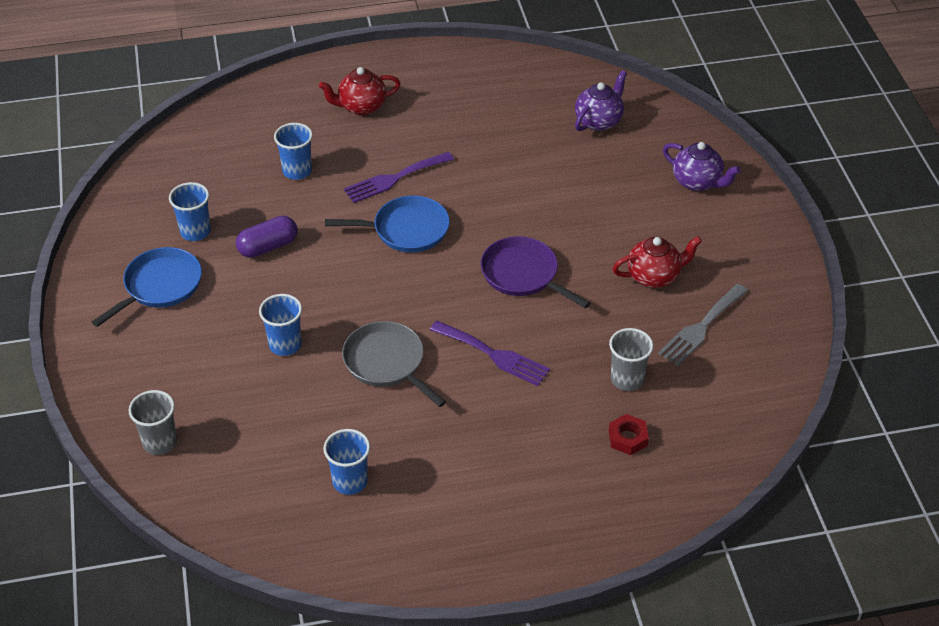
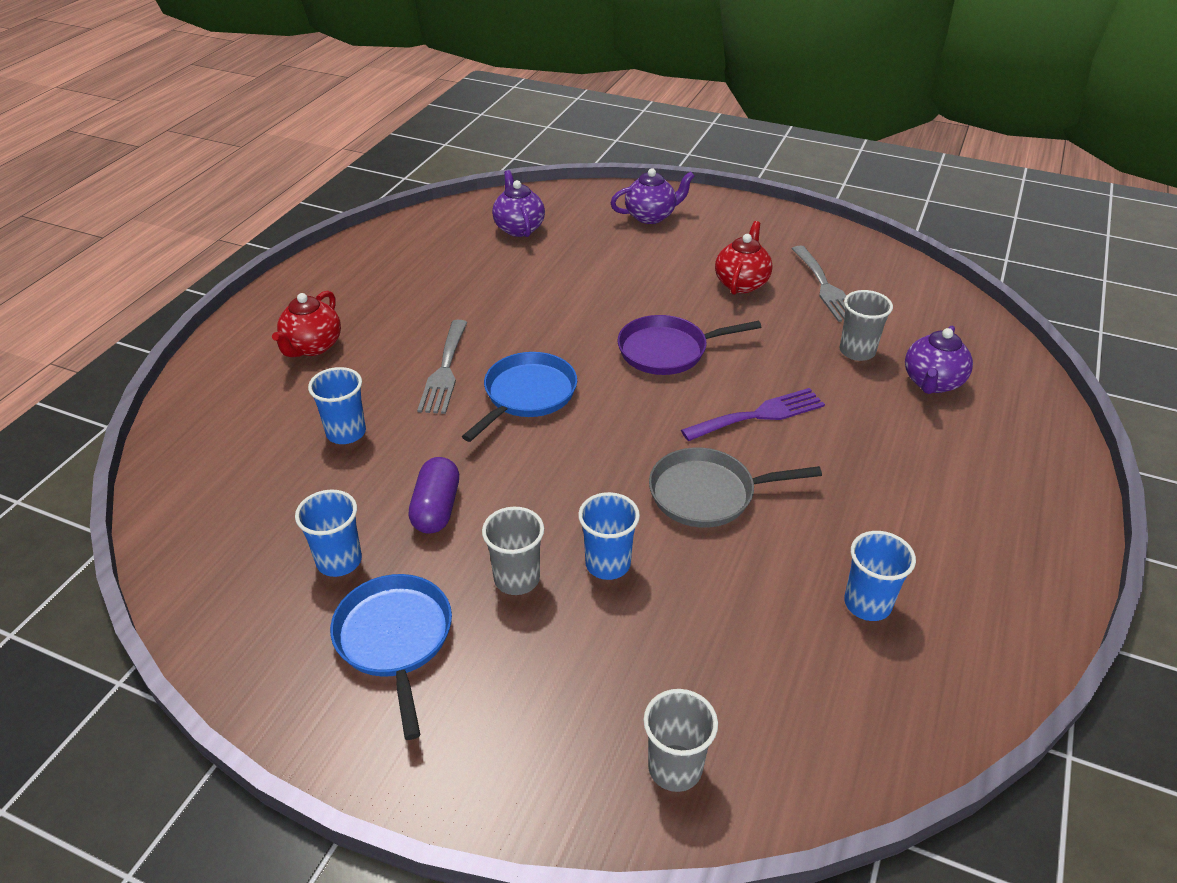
camera: 55 degrees left, 5 degrees down
(241, 311) = (517, 579): none -> grey cup
(394, 179) = (445, 371): purple fork -> grey fork
(627, 438) = (932, 382): red nut -> purple teapot

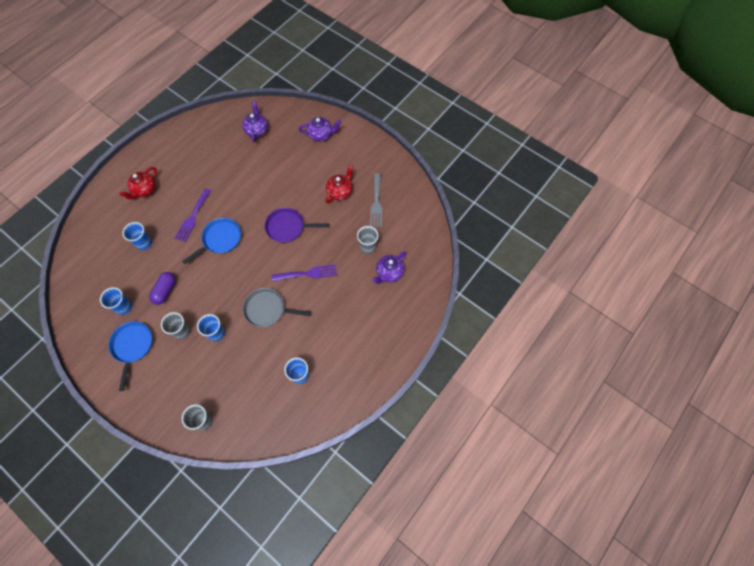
camera: 15 degrees right, 25 degrees up
(445, 371) = (193, 217): grey fork -> purple fork

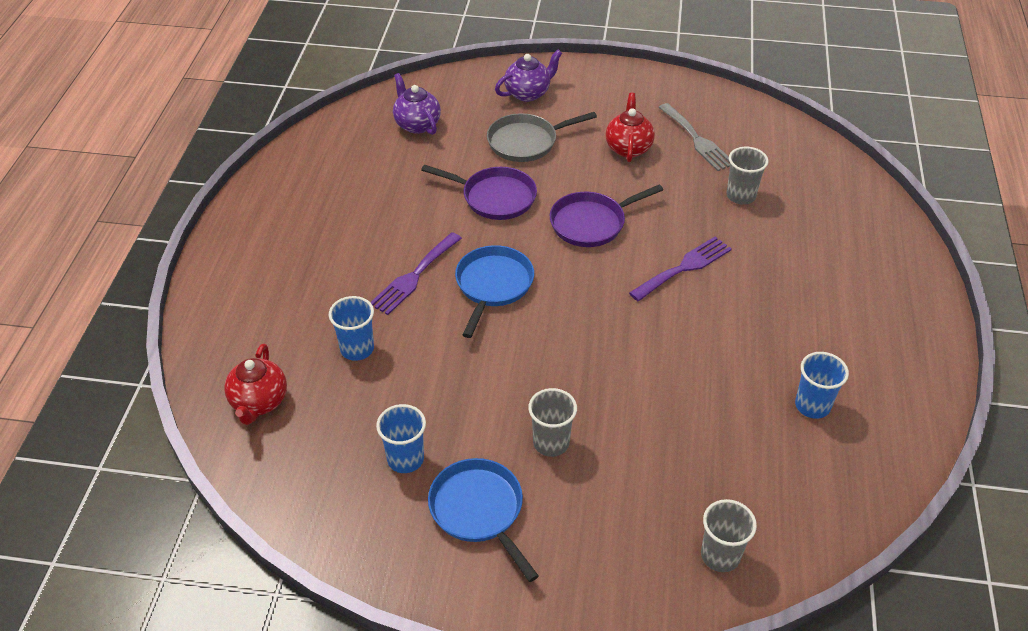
camera: 30 degrees left, 20 degrees down
(145, 190) = (287, 275): red teapot -> red teapot (259, 402)
(165, 291) = (463, 399): purple capsule -> none
(193, 217) = (414, 276): purple fork -> purple fork turned 45 degrees clockwise
(216, 333) = (615, 416): blue cup -> none
(258, 191) = (495, 197): none -> purple pan
(267, 309) = (668, 343): grey pan -> grey pan (526, 142)
(389, 273) = (805, 213): purple teapot -> none

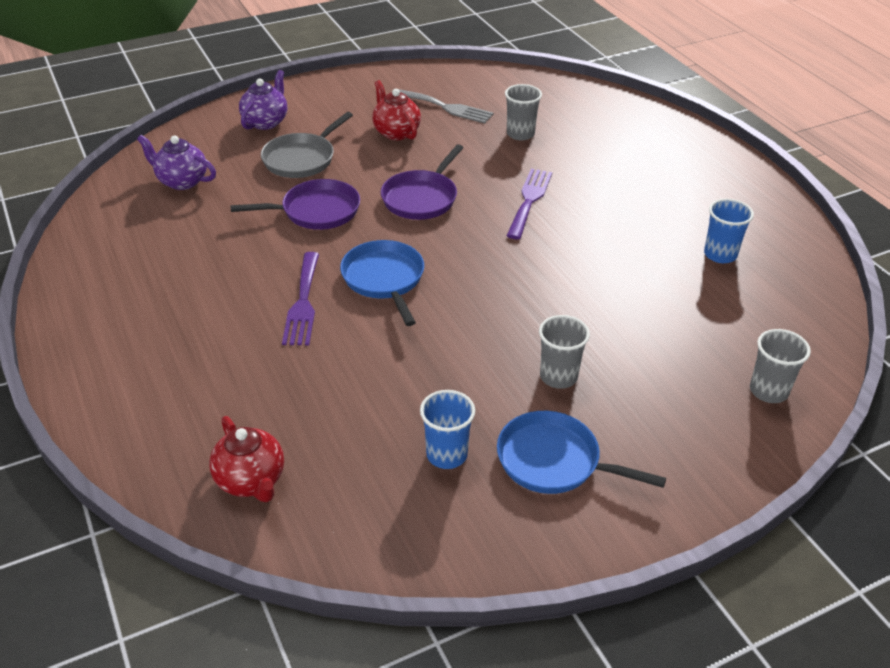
camera: 35 degrees left, 5 degrees down
(357, 349) = (307, 387): blue cup -> none

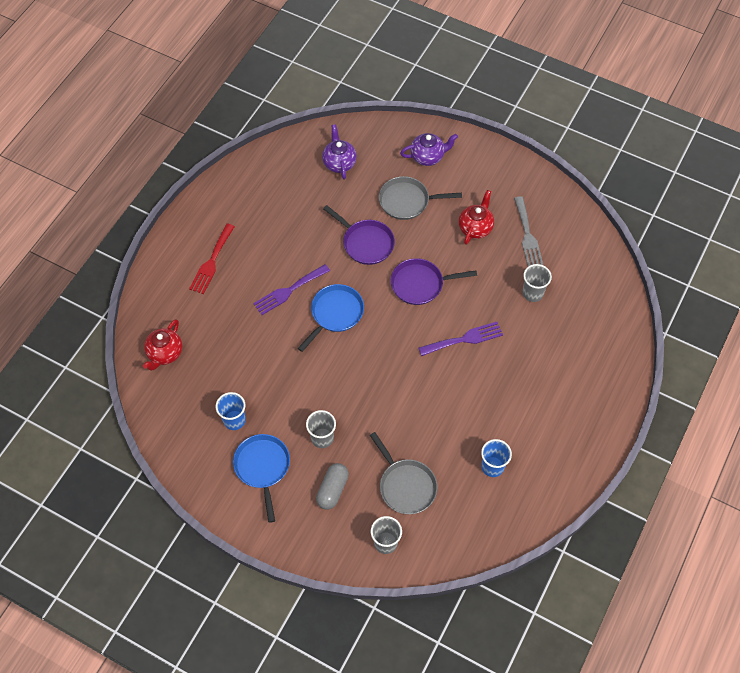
camera: 55 degrees right, 20 degrees up
(166, 353) = (212, 262): none -> red fork
(648, 404) = (332, 489): none -> grey capsule
(694, 334) = (405, 486): none -> grey pan

